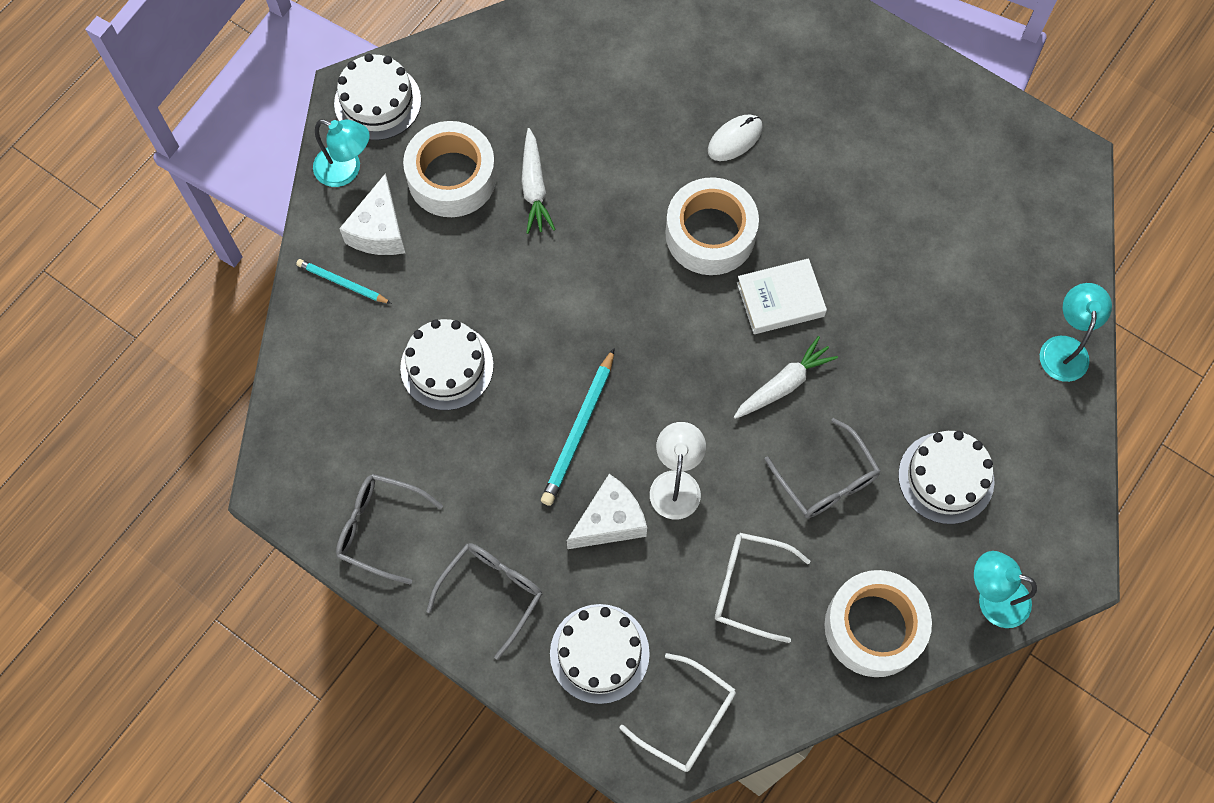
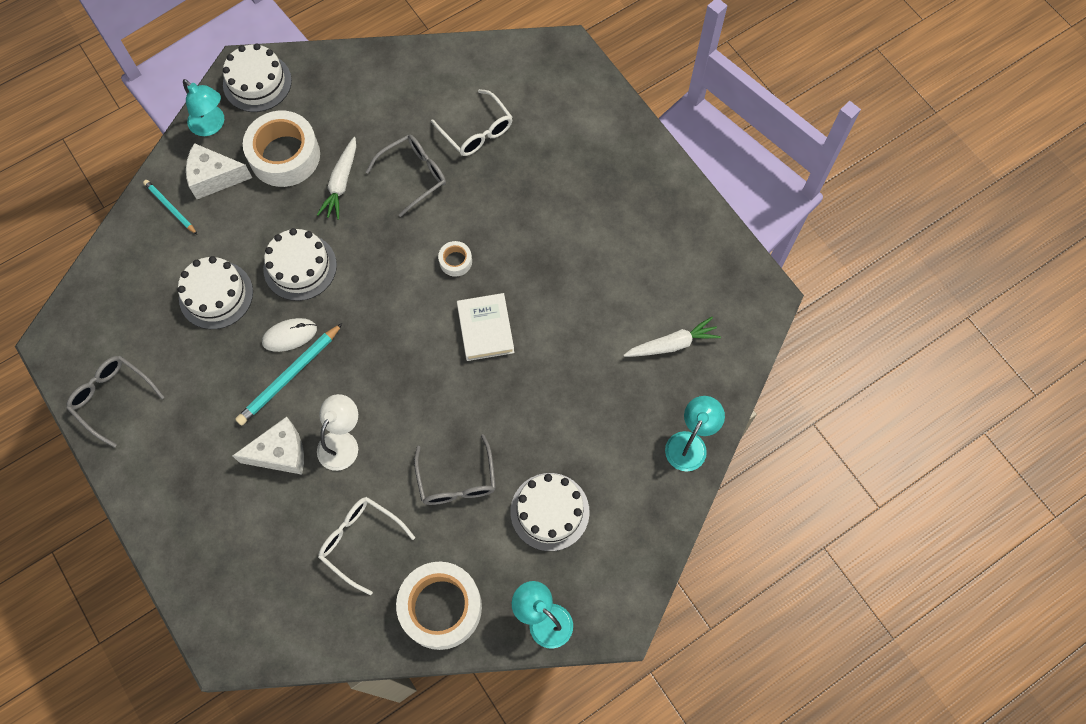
camera: 20 degrees right, 0 degrees up
(379, 230) = (214, 178): white cheese -> white cheese turned 60 degrees clockwise
(492, 593) = (170, 475): grey glasses -> grey glasses (413, 175)
(599, 653) = (226, 550): white cake -> white cake (300, 267)
(688, 719) = (268, 625): white glasses -> white glasses (476, 131)
(710, 234) = (455, 261): white tape -> white tape, size x0.45
(735, 139) = (507, 195): white mouse -> white mouse (289, 335)
(780, 299) = (485, 329): white book -> white book turned 75 degrees clockwise
(783, 384) = (458, 395): white carrot -> white carrot (672, 344)

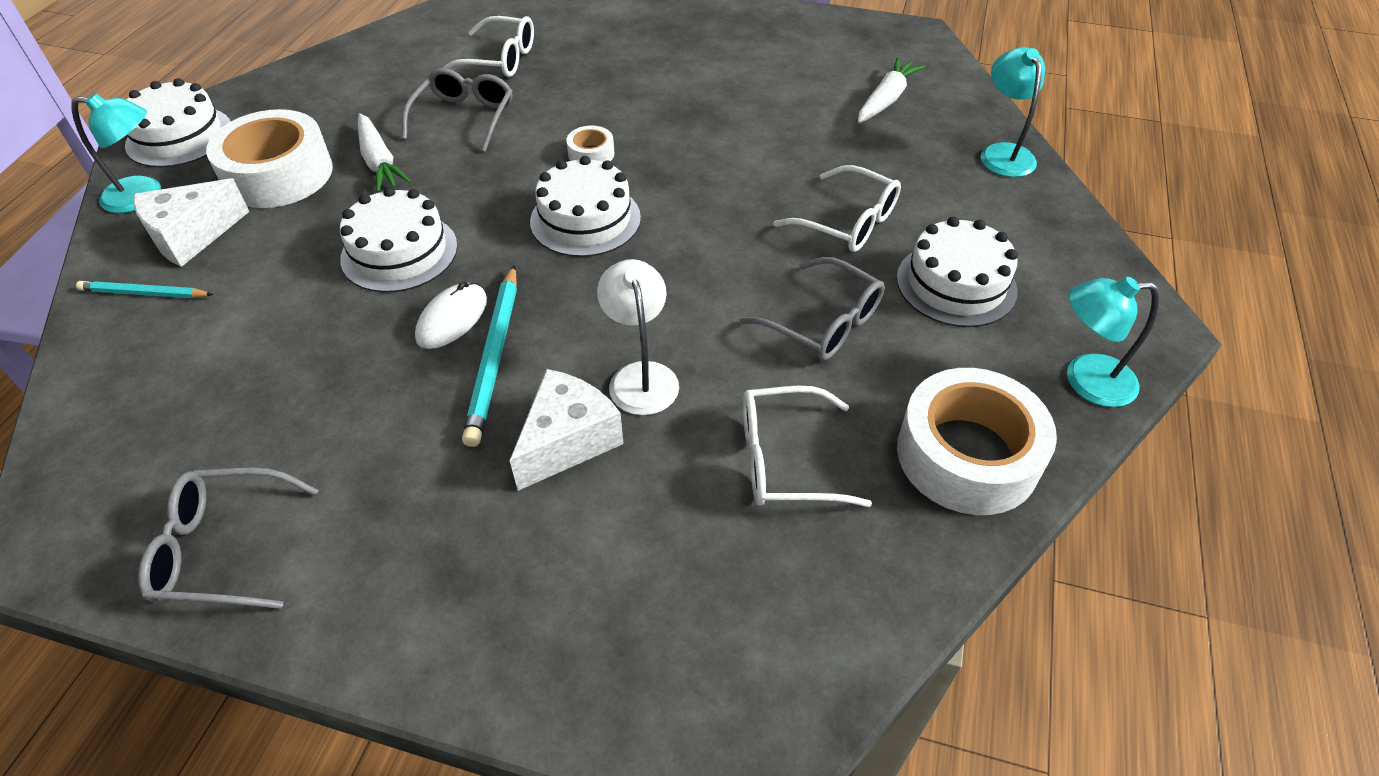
camera: 40 degrees left, 20 degrees down
(216, 295) = (300, 338): white cake -> white cake (585, 219)
(485, 329) = (690, 185): white book -> none
(541, 424) = (848, 222): none -> white glasses

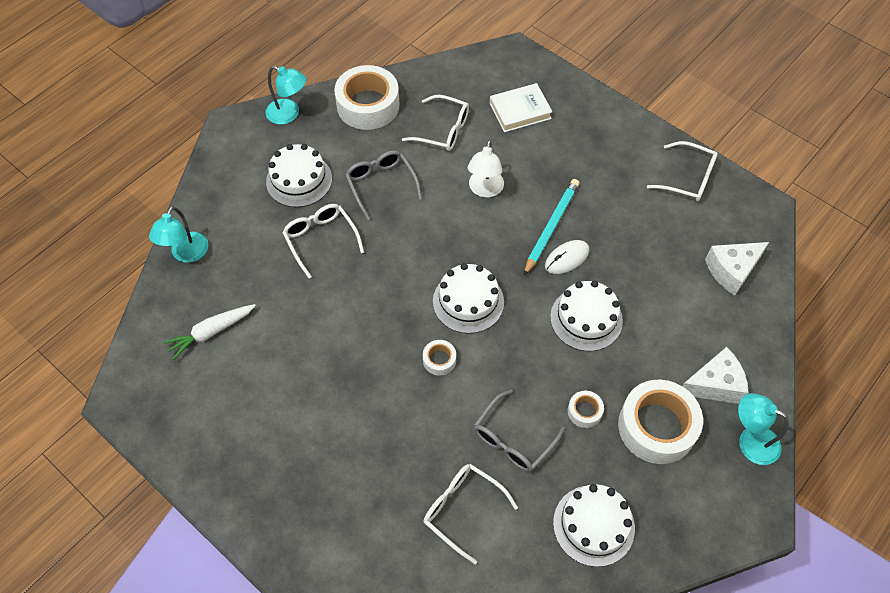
camera: 155 degrees left, 10 degrees up
(144, 293) = (739, 344): turquoise pencil -> none
(179, 137) = (731, 506): white cake -> white cake (593, 525)
(223, 548) = (688, 178): grey glasses -> white glasses
(379, 162) = (584, 411): white carrot -> white tape
(567, 441) = (531, 172): white cheese -> white cheese (732, 271)
(649, 570) = (520, 111): none -> white book

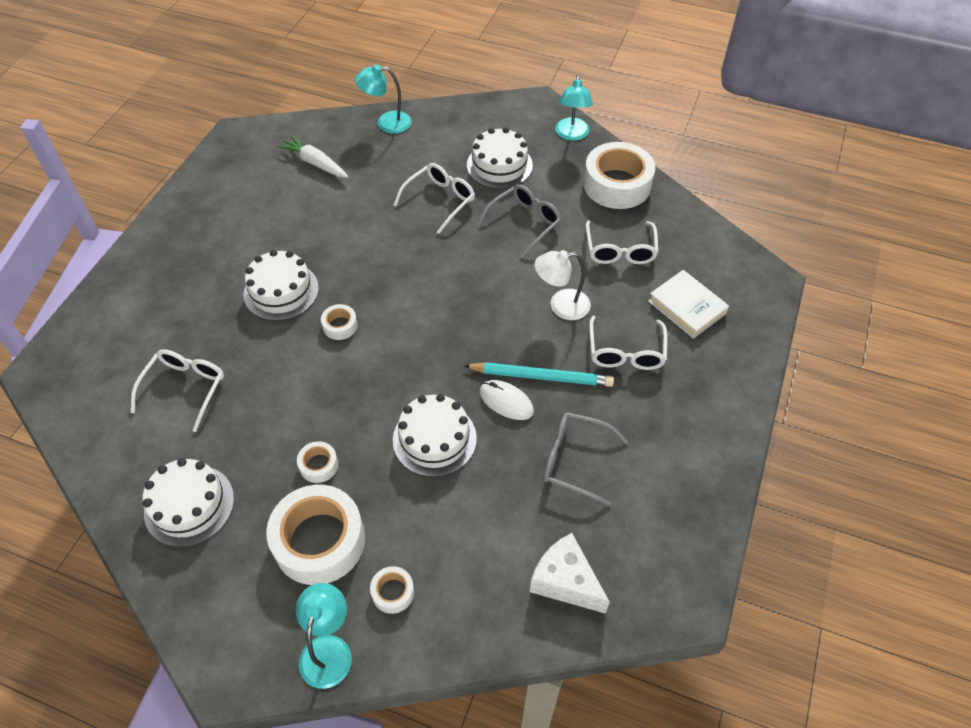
camera: 70 degrees right, 5 degrees down
(468, 301) = (415, 330): white cake -> white cake (281, 291)
(513, 439) = (269, 409): grey glasses -> grey glasses (574, 460)
(688, 178) = (684, 501): white glasses -> white glasses (626, 352)
(714, 384) = (393, 592): white cheese -> white tape

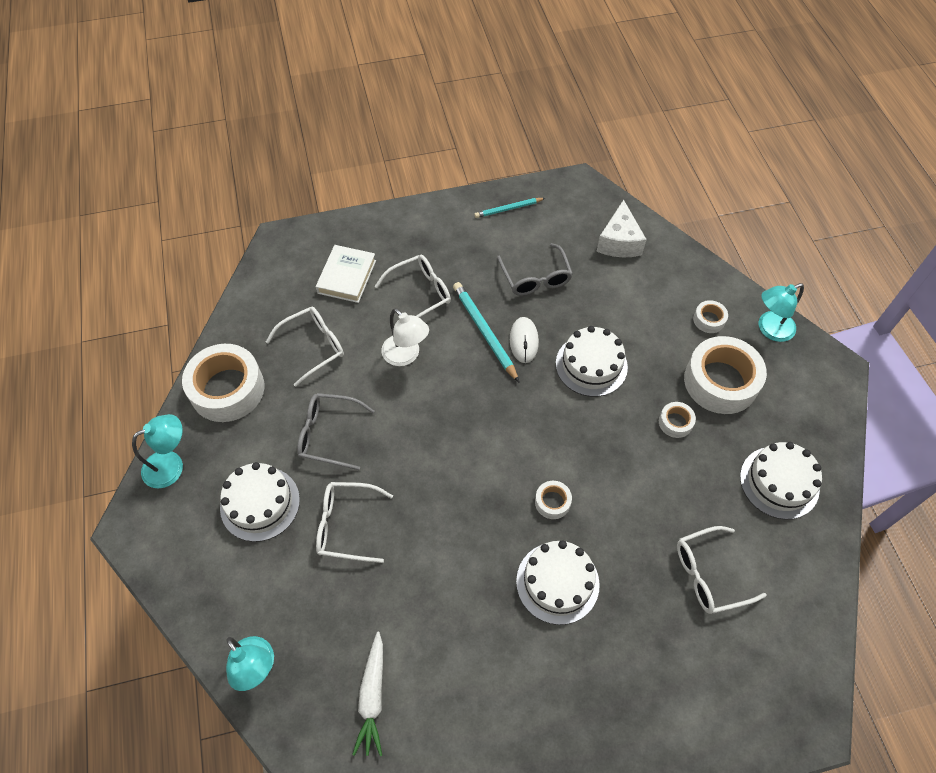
camera: 125 degrees left, 5 degrees up
(692, 497) = (508, 209): none -> turquoise pencil

